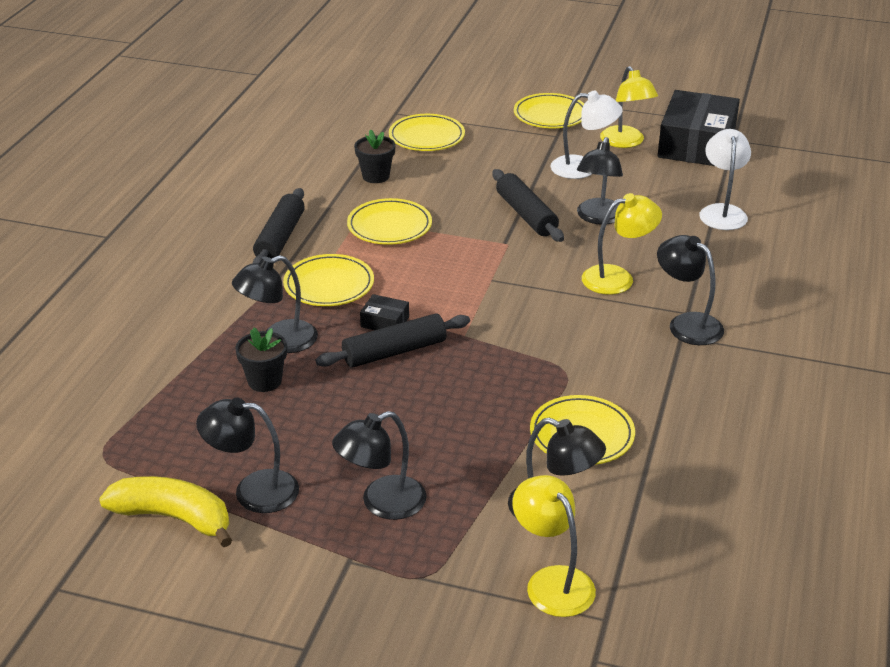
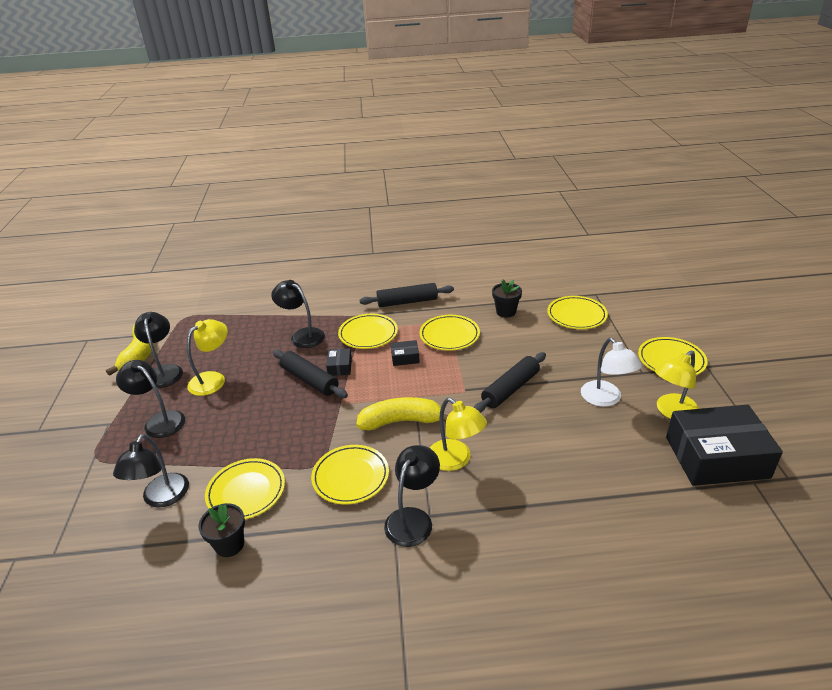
camera: 70 degrees right, 0 degrees up
(264, 381) = (262, 343): black flower pot -> black flower pot (229, 545)
(408, 268) = (405, 357): none -> black box
(530, 298) = (401, 421): none -> yellow banana
(552, 581) = (90, 517): yellow lamp -> yellow lamp (213, 379)
(598, 218) = (536, 427): black lamp -> none
(602, 352) = (350, 477): none -> yellow plate
(722, 212) = (609, 502): white lamp -> none

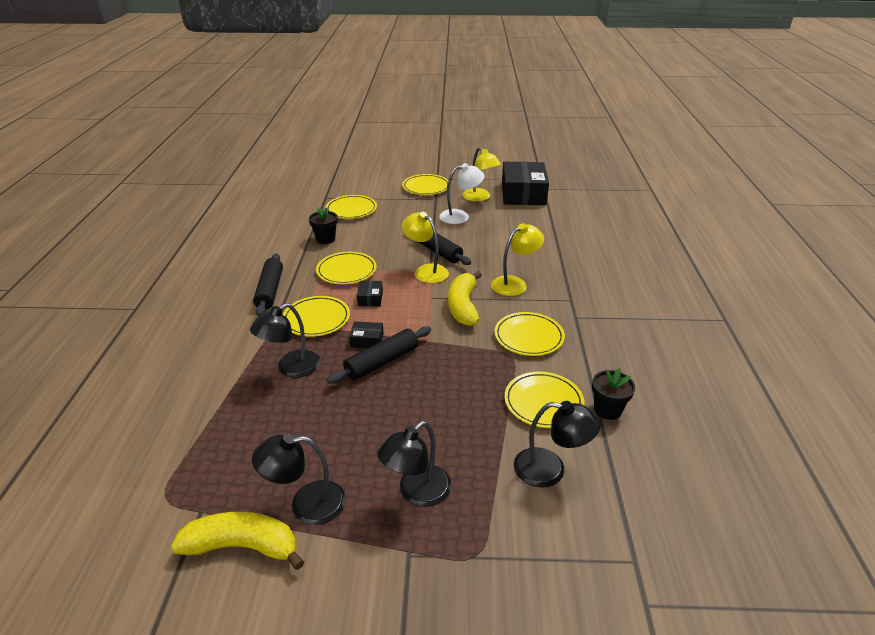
camera: 85 degrees left, 0 degrees up
(213, 379) = (348, 446): yellow lamp -> yellow lamp (426, 271)
(413, 519) = (574, 308): black lamp -> none

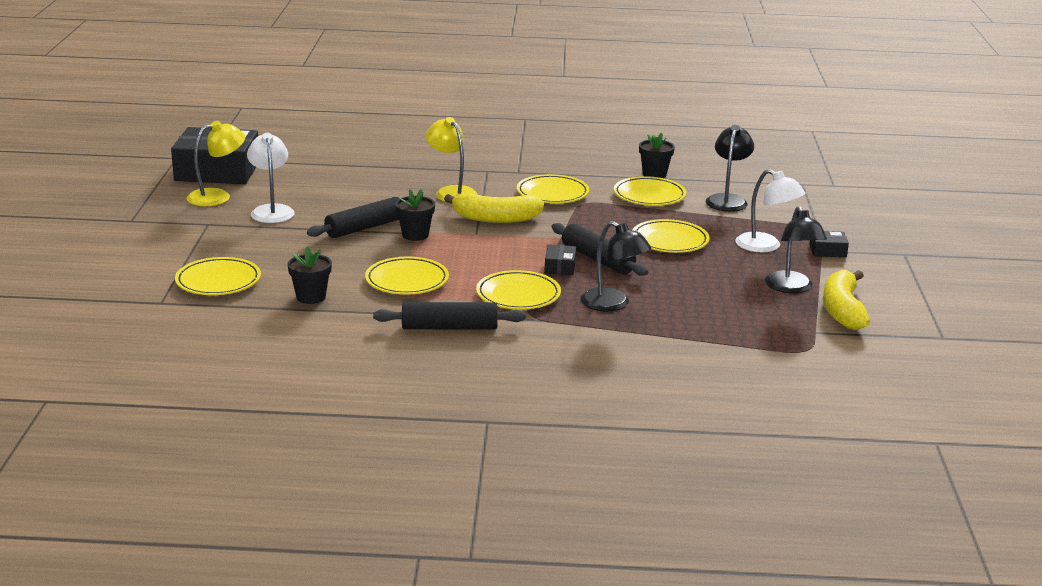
camera: 90 degrees left, 10 degrees down
(370, 298) = (475, 266): black box -> black box (827, 251)
(417, 493) = (766, 246): black lamp -> white lamp
(426, 187) = (162, 229): yellow plate -> yellow plate (669, 241)
(426, 271) = (415, 235): yellow lamp -> black flower pot

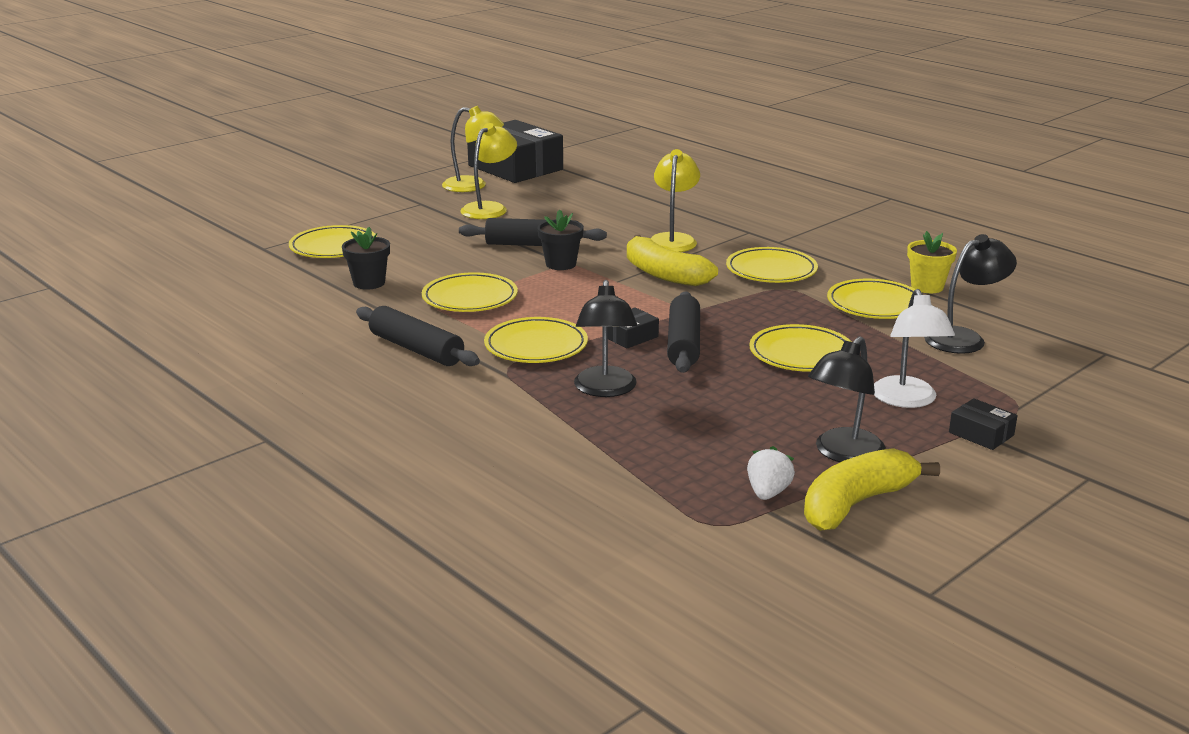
camera: 45 degrees right, 0 degrees up
(271, 210) = (489, 208): white lamp -> yellow lamp
(654, 174) = (927, 287): black flower pot -> yellow flower pot
(798, 323) = (768, 493): none -> white strawberry

